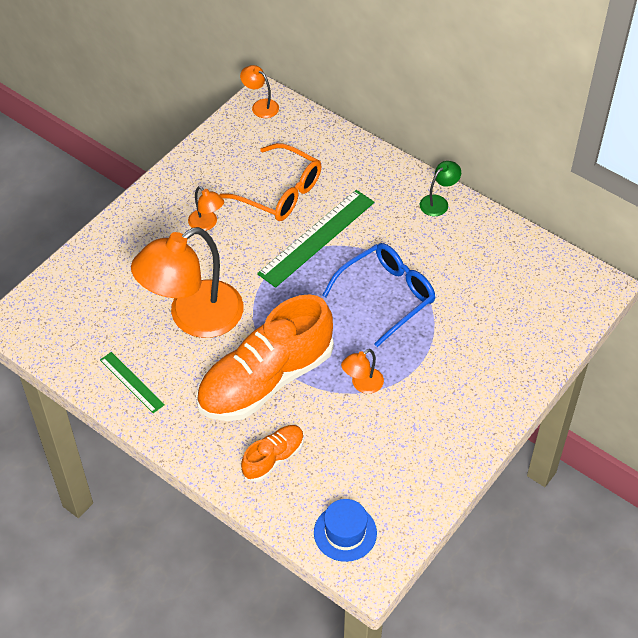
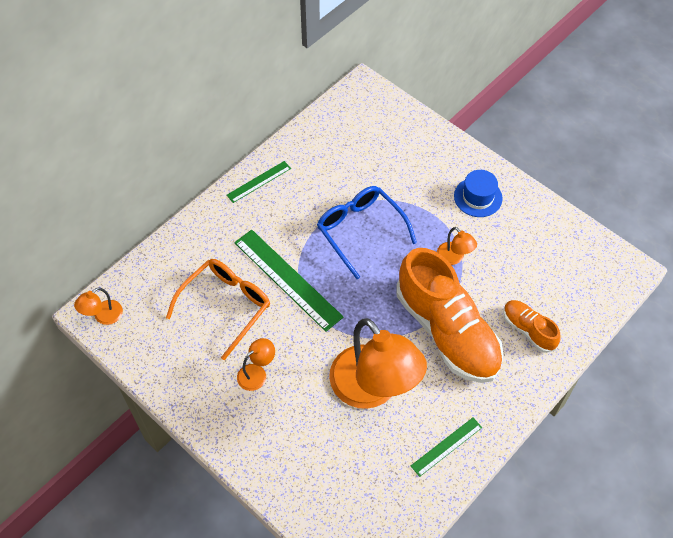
camera: 85 degrees left, 5 degrees up
(345, 532) = (597, 282): blue hat -> blue hat (478, 197)
(438, 202) = (259, 181): green lamp -> green ruler

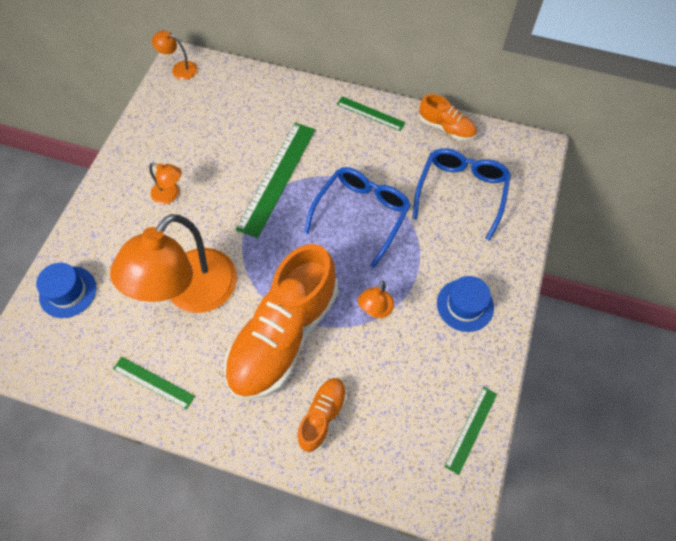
camera: 65 degrees right, 5 degrees up
(226, 306) = (227, 144): orange glasses -> none
(307, 135) = (446, 128): none -> orange shoe
(320, 495) = (68, 292): none -> blue hat
(376, 154) = (461, 192): none -> blue glasses
(577, 238) = (471, 429): none -> green ruler

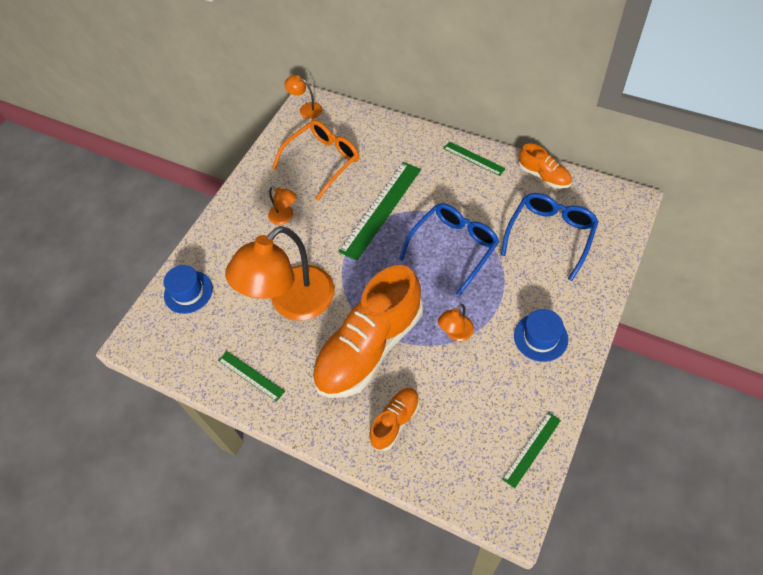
camera: 15 degrees right, 5 degrees down
(205, 127) = (323, 161): none -> orange glasses

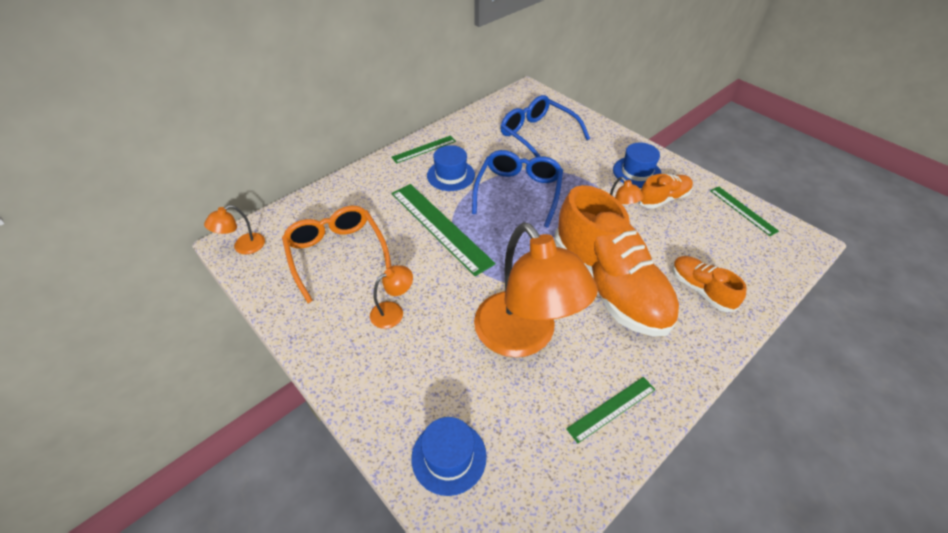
camera: 75 degrees left, 10 degrees down
(449, 191) = (451, 175): none -> blue hat
(454, 247) = (518, 192): blue glasses -> blue glasses turned 45 degrees clockwise
(544, 176) = (474, 119): orange shoe -> orange shoe (663, 198)

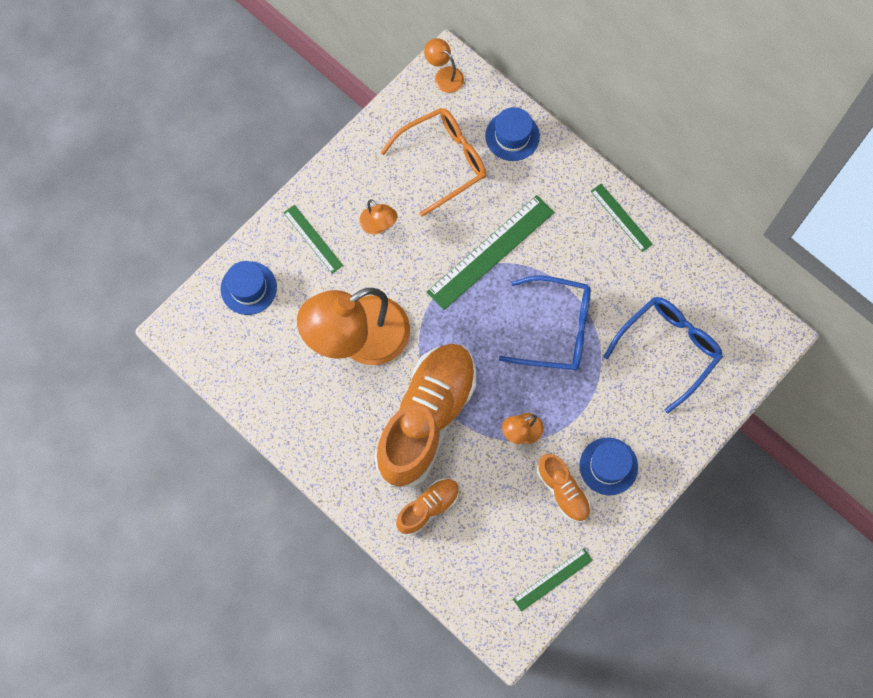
camera: 85 degrees right, 25 degrees up
(451, 175) = (576, 253): blue hat -> blue hat (512, 136)
(609, 285) = (426, 419): orange shoe -> orange shoe turned 150 degrees clockwise
(611, 408) = (294, 410): green ruler -> green ruler (313, 239)

